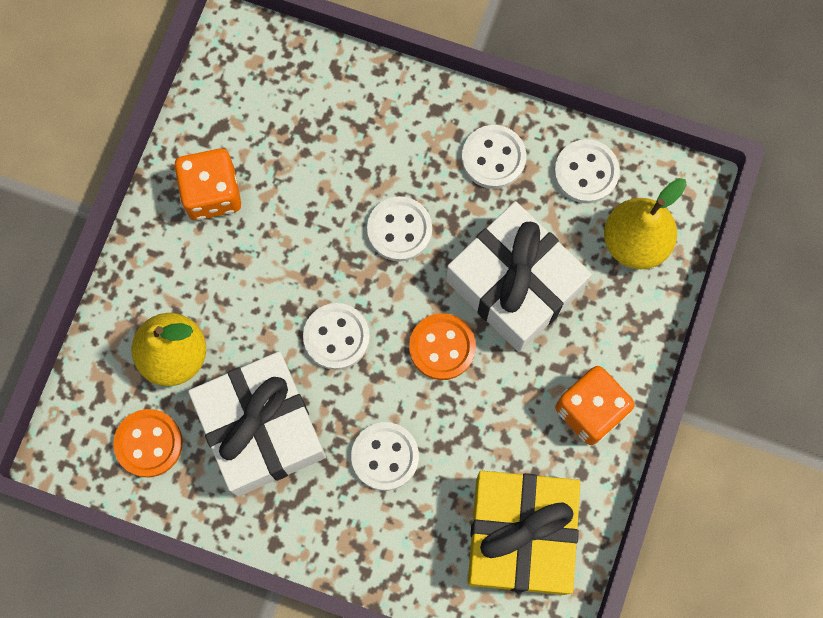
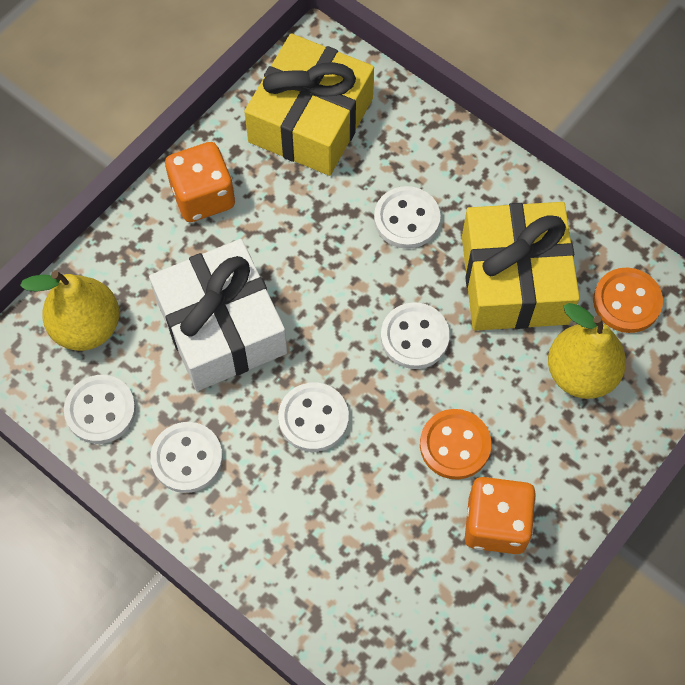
camera: 160 degrees left, 10 degrees down
(261, 428) = (514, 279): white gift -> yellow gift
(442, 347) = (316, 294): orange button -> orange button (455, 445)

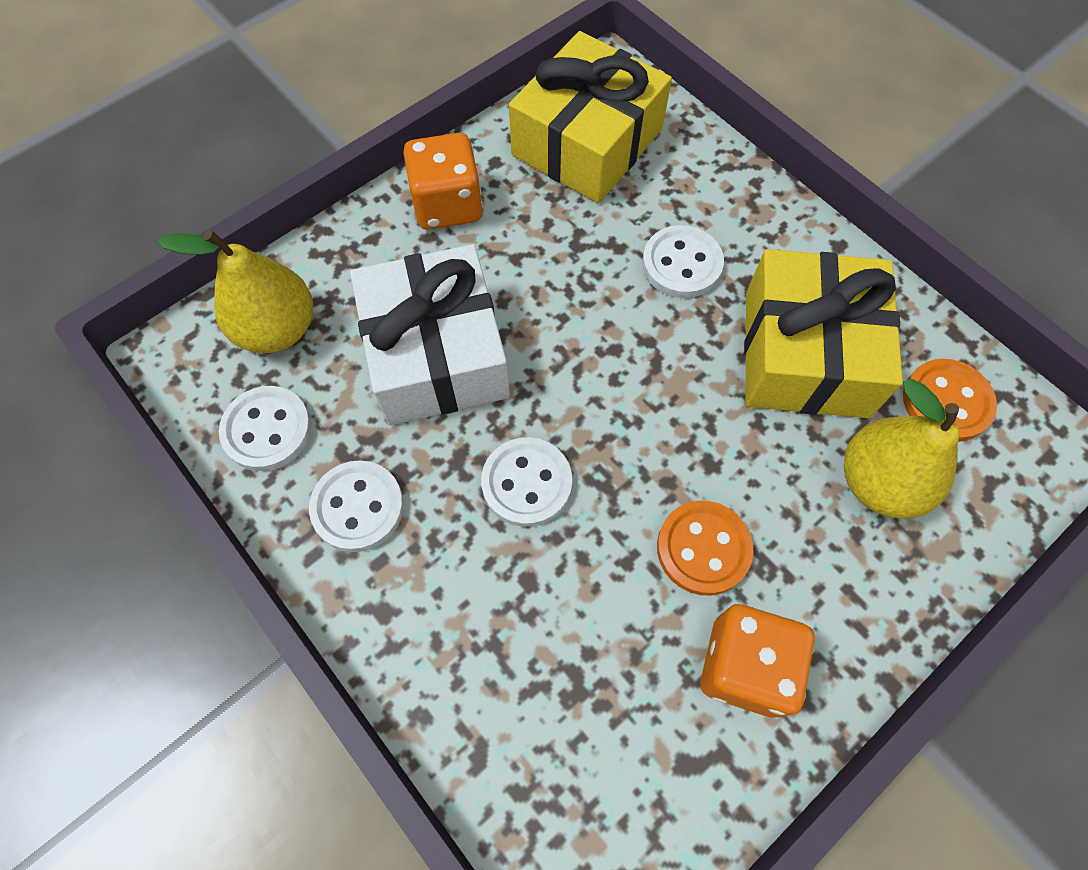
camera: 10 degrees right, 0 degrees up
(414, 337) = (671, 403): white button -> none

